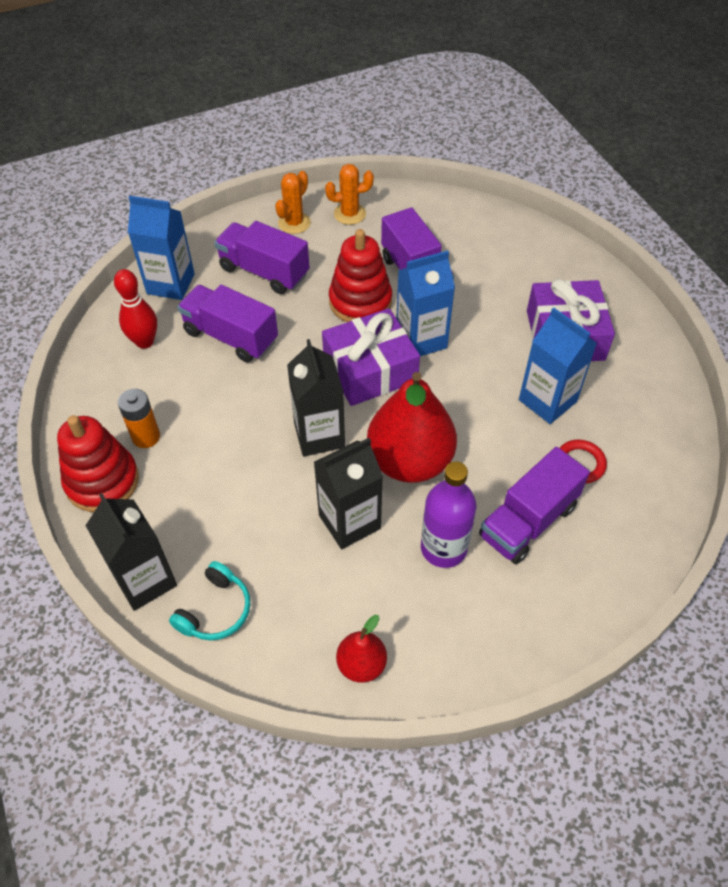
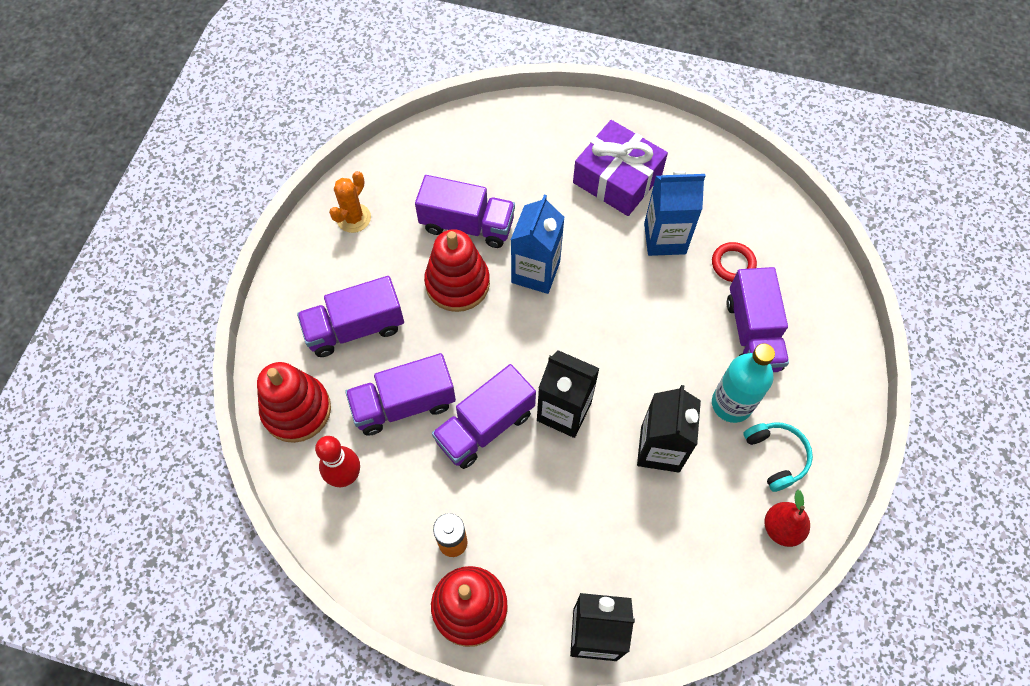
camera: 50 degrees left, 10 degrees up
(170, 284) = (297, 410): blue carton -> red stacking toy
(215, 610) = (662, 599): turquoise headphones -> turquoise headphones (776, 456)
(258, 394) = (485, 426): none -> purple truck
(294, 223) = (321, 265): orange cactus -> none
(370, 369) = (532, 329): purple gift -> none
(409, 461) = (641, 368): red pear -> none
(443, 548) = (731, 404): purple bottle -> turquoise bottle

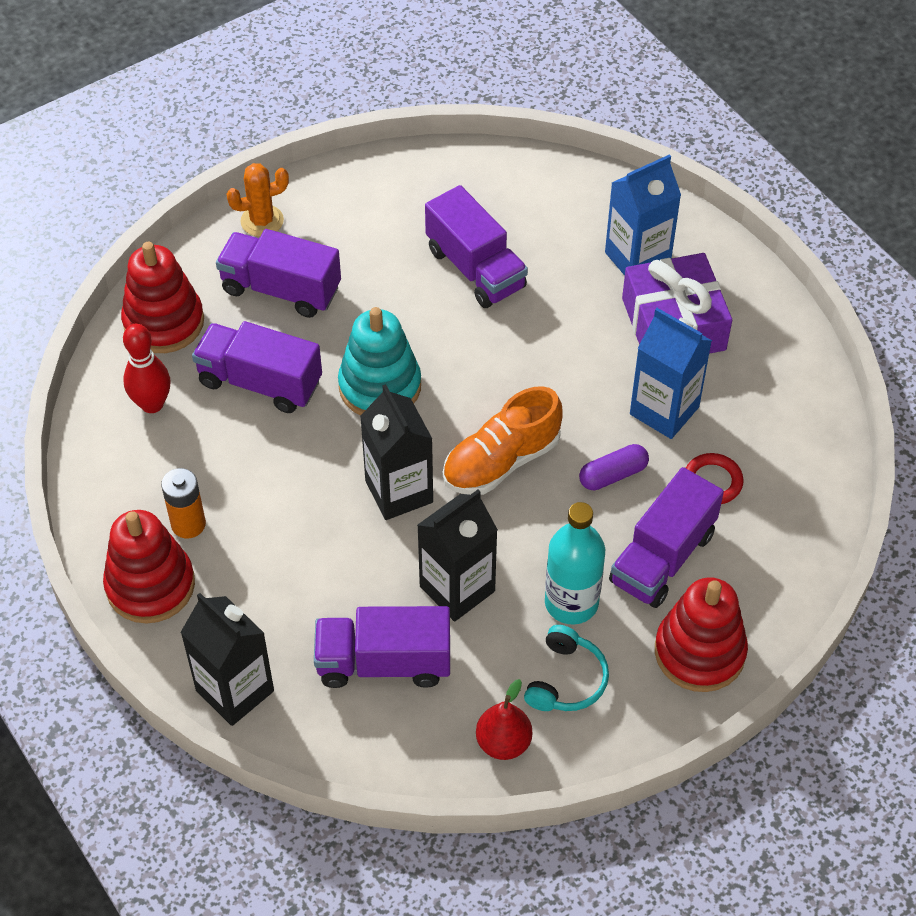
camera: 40 degrees right, 10 degrees down
(353, 218) = (374, 194): orange cactus -> orange cactus (262, 221)
(457, 283) = (413, 314): red stacking toy -> red stacking toy (699, 652)
(484, 348) = (380, 386): none -> turquoise stacking toy
(485, 426) = (313, 452): purple truck -> purple truck (384, 662)
(535, 272) = (499, 354): blue carton -> blue carton (637, 258)
(605, 343) = (501, 461): none -> orange shoe
(676, 302) = (613, 475): none -> purple capsule

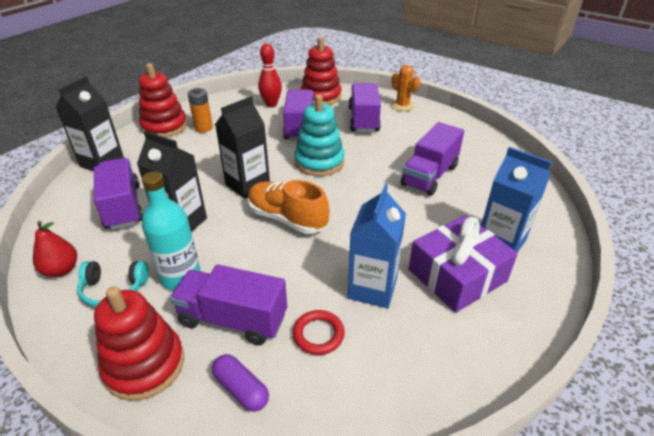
camera: 70 degrees right, 15 degrees down
(613, 475) = (299, 273): purple capsule -> purple capsule (241, 389)

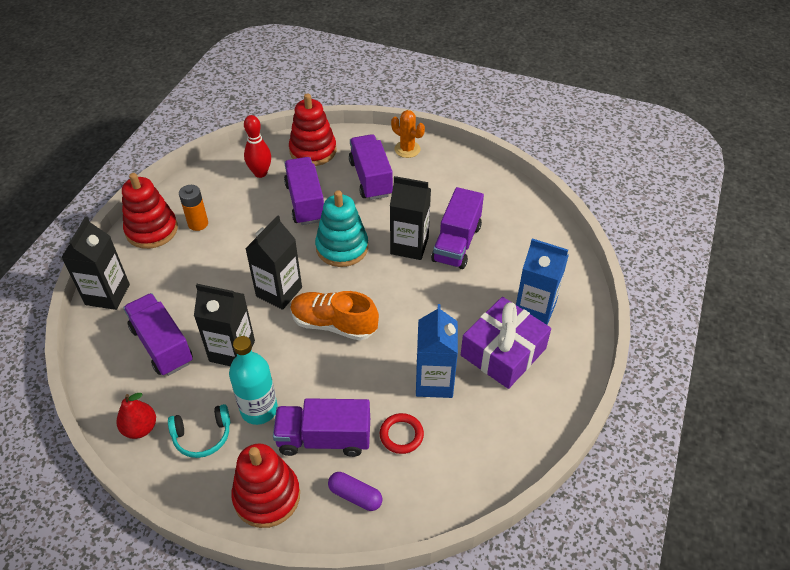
camera: 15 degrees left, 10 degrees up
(383, 170) = (409, 246): none -> black carton

